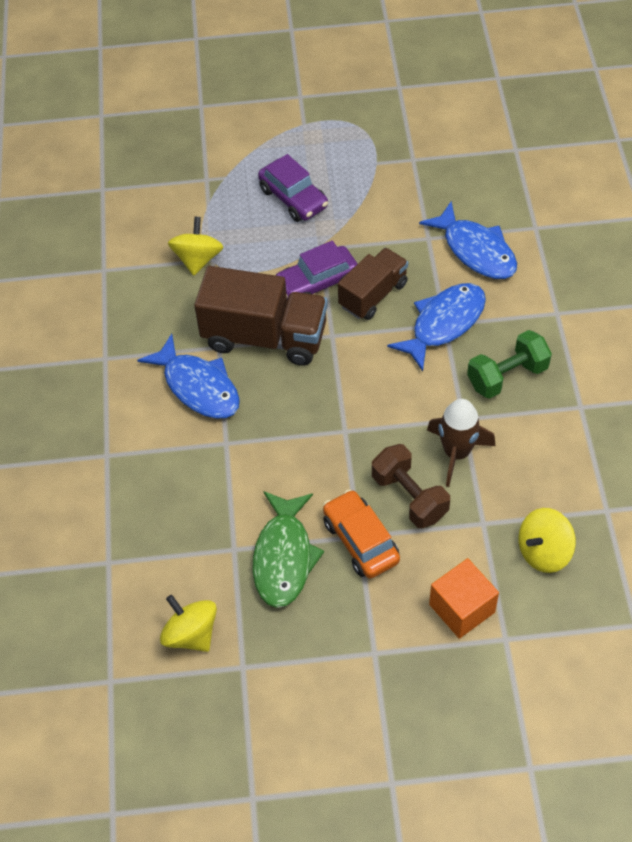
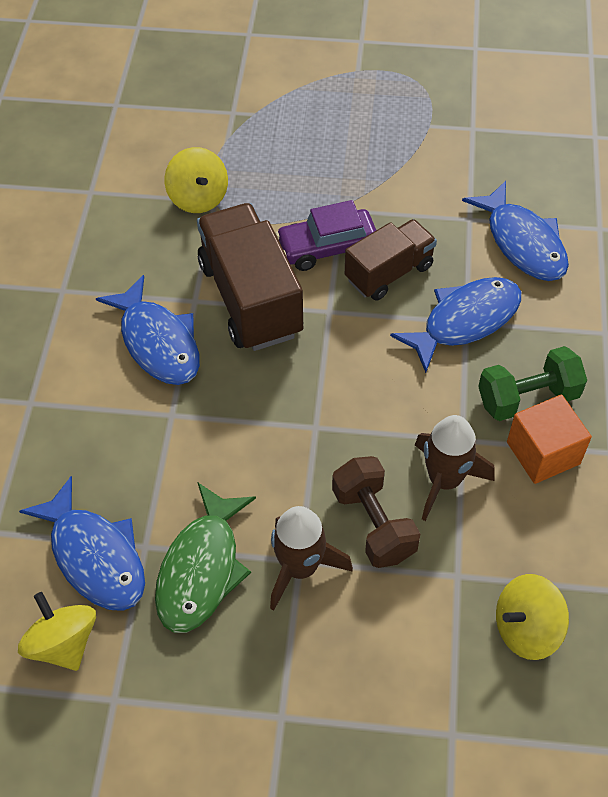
camera: 10 degrees right, 0 degrees up
(196, 564) = (95, 556): none -> blue fish
(198, 259) = (198, 198): yellow spinning top -> yellow spinning top turned 135 degrees clockwise
(265, 337) = (250, 298): brown truck -> brown truck turned 135 degrees counterclockwise
(293, 198) = (325, 149): purple car -> none
(360, 541) = (300, 567): orange car -> brown rocket
(462, 608) = (405, 681): orange cube -> orange cube (543, 453)

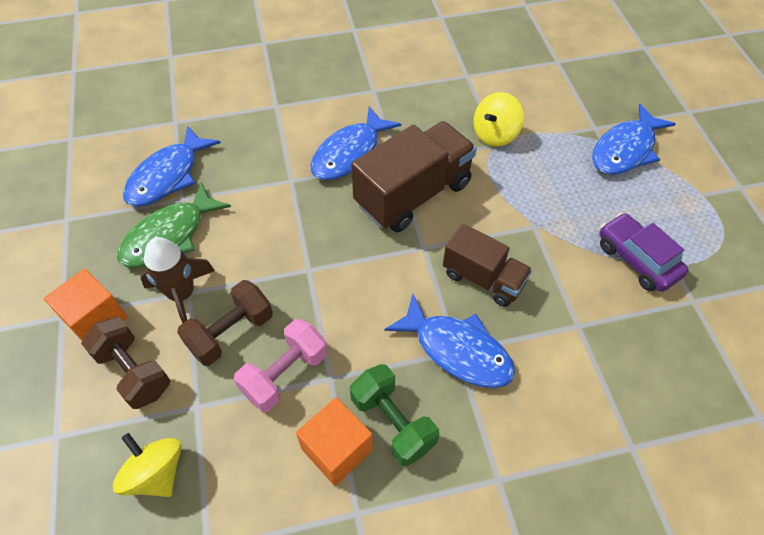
camera: 70 degrees right, 0 degrees up
(63, 643) = (102, 181): yellow spinning top -> none
(202, 569) = (169, 236): green fish -> green fish turned 45 degrees counterclockwise
(300, 674) = (95, 319): none -> orange cube
(327, 248) = (488, 228): purple car -> purple car (637, 259)
(392, 636) = (134, 372): none -> brown dumbbell
(444, 480) = (285, 374): brown rocket -> pink dumbbell
(522, 242) = (574, 378): blue fish -> blue fish (625, 150)

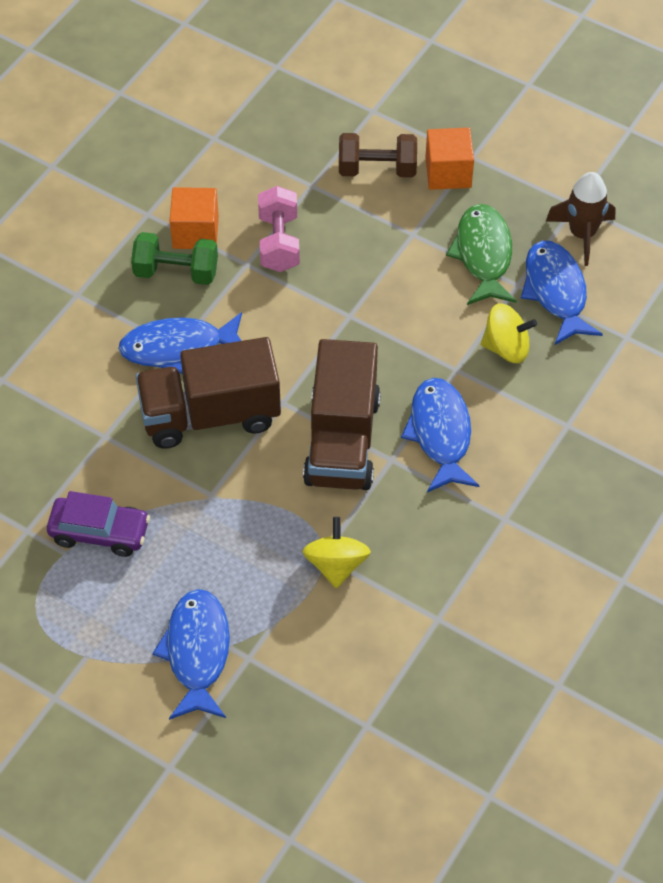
camera: 135 degrees right, 0 degrees up
(156, 473) = (288, 141): yellow spinning top -> yellow spinning top (506, 348)
(182, 294) = (414, 229): brown rocket -> brown rocket (582, 234)
(231, 332) = (347, 236): brown dumbbell -> none
(483, 278) = (210, 415): brown truck -> brown truck, size x1.60

